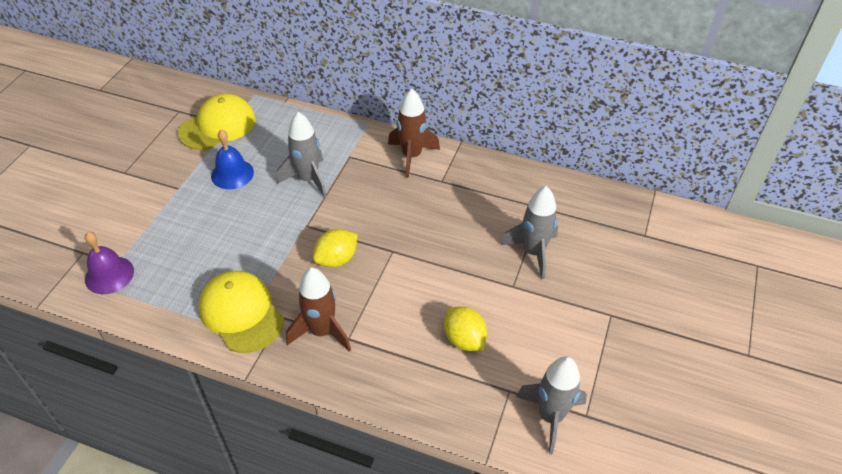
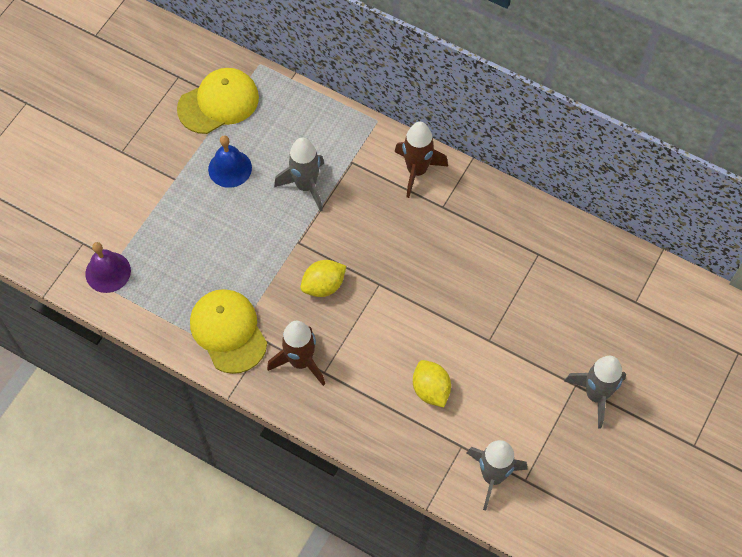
camera: 10 degrees right, 15 degrees up
(533, 252) = (517, 305): grey rocket -> grey rocket (596, 395)

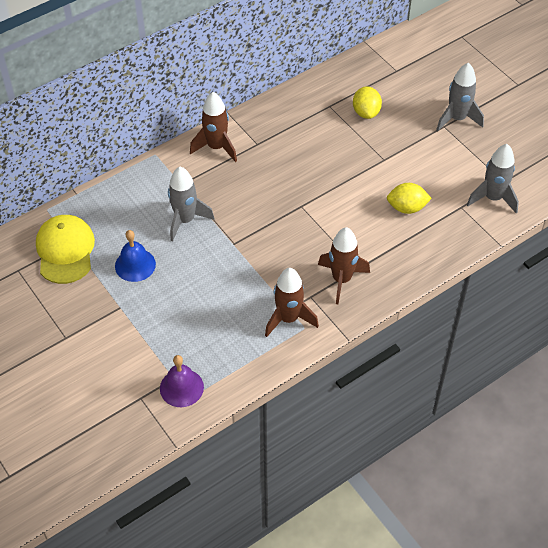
camera: 65 degrees left, 10 degrees down
(228, 331) = (288, 318): yellow cap -> brown rocket
(323, 286) = (282, 241): yellow lemon -> yellow lemon (366, 112)

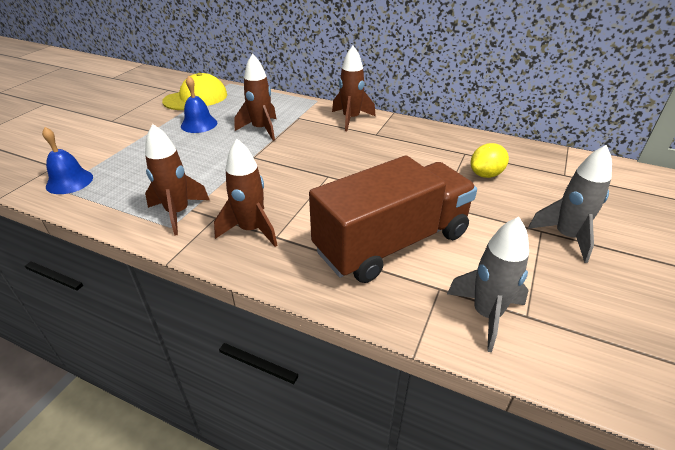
camera: 60 degrees right, 15 degrees down
(181, 387) = (69, 181): purple bell -> blue bell
(185, 220) = (261, 129): grey rocket -> brown rocket
(407, 208) = (392, 243): yellow lemon -> brown truck

